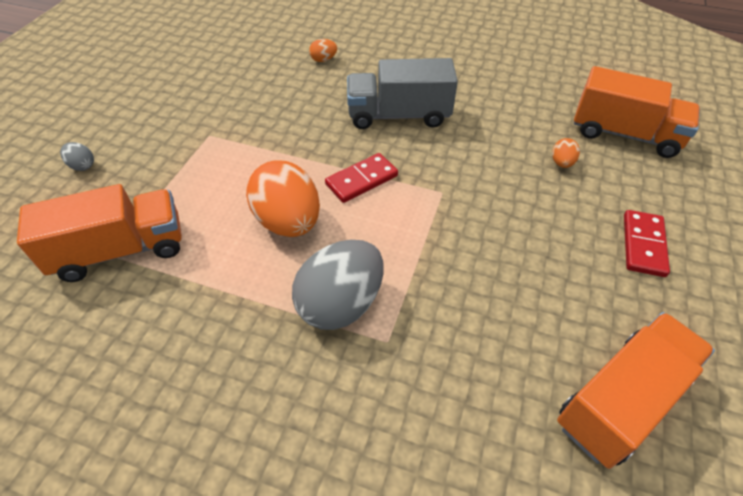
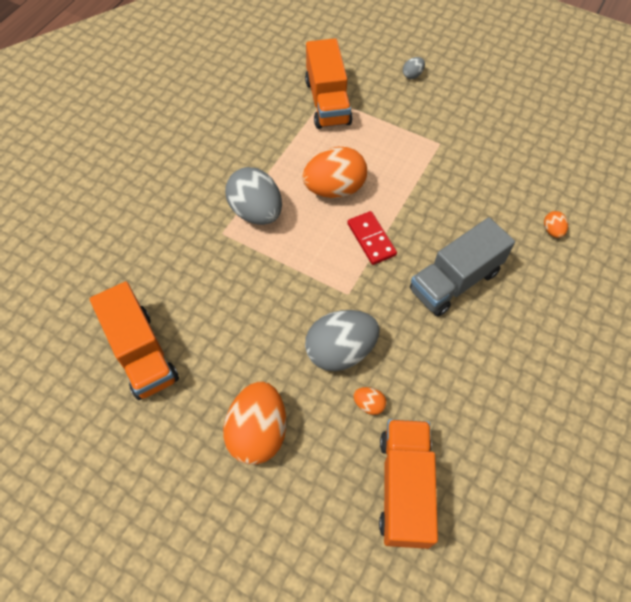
camera: 100 degrees right, 10 degrees up
(399, 115) = (455, 281): grey truck -> grey truck turned 135 degrees counterclockwise
(515, 190) = (340, 351): none -> grey egg
(624, 134) = (404, 488): orange truck -> orange truck turned 150 degrees clockwise
(643, 245) = (258, 432): red domino -> orange egg

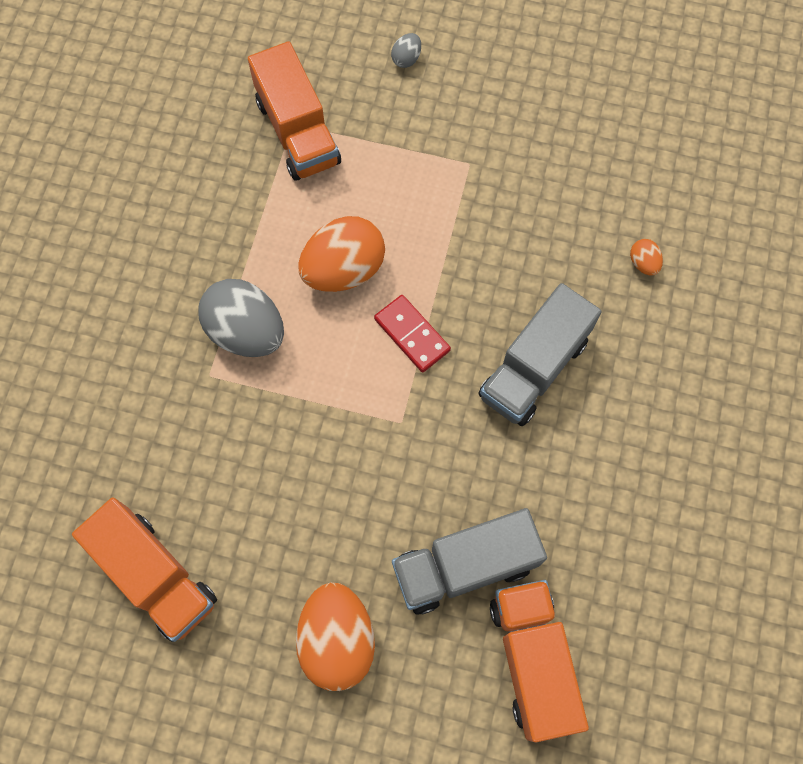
camera: 15 degrees left, 10 degrees up
(340, 351) = (411, 504): grey egg -> none
(369, 404) = (465, 566): orange egg -> grey truck

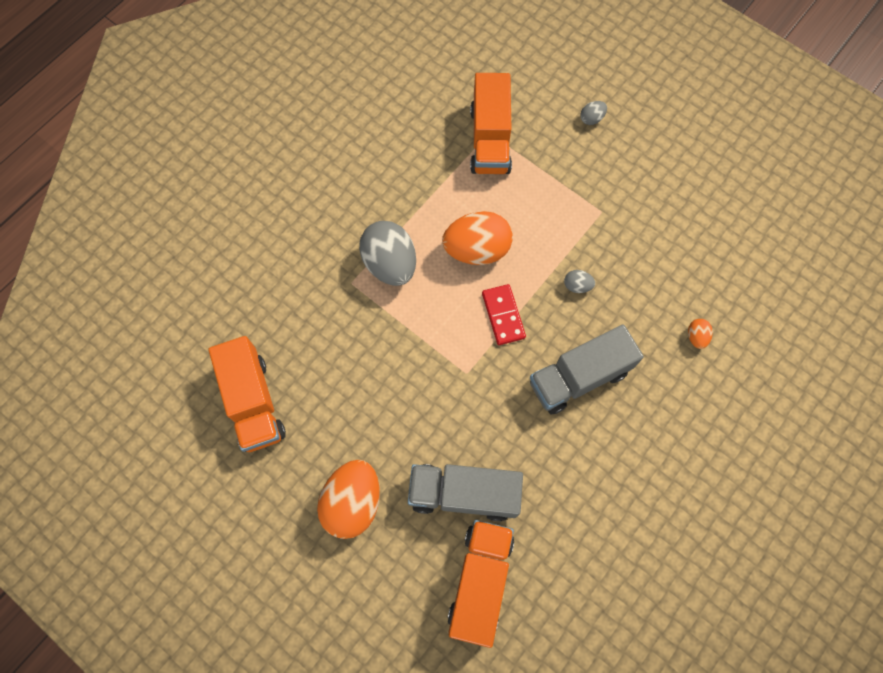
camera: 25 degrees right, 0 degrees up
(481, 262) = (577, 286): none -> grey egg

